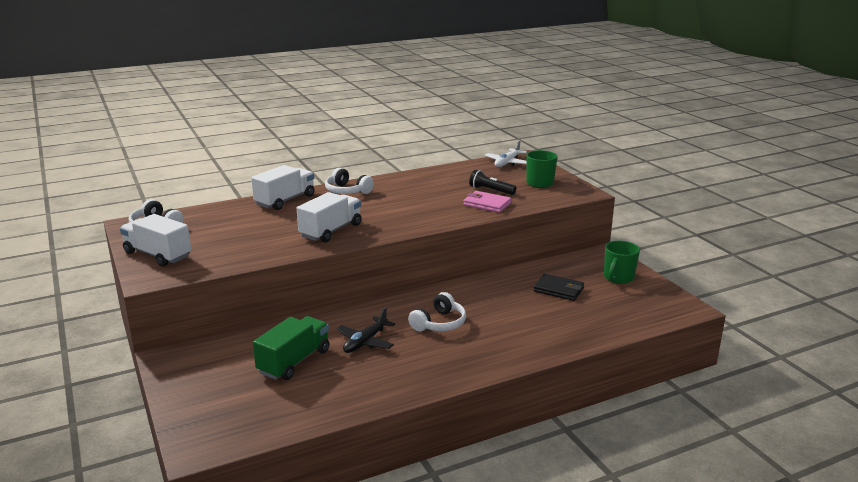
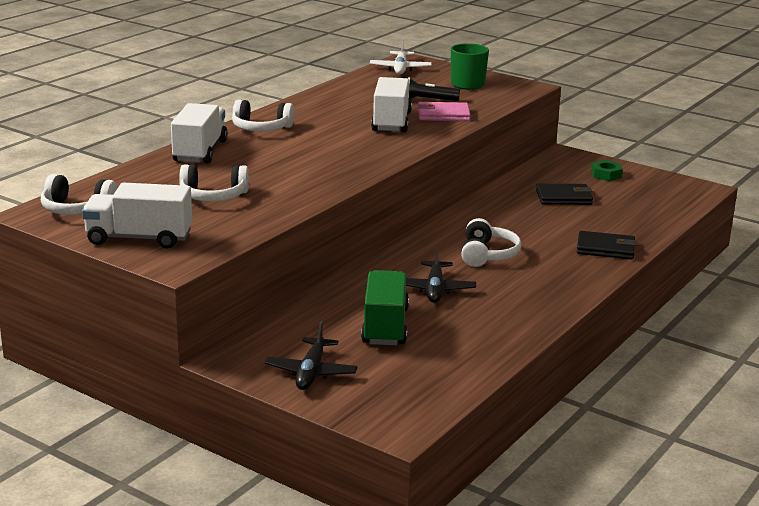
camera: 30 degrees left, 0 degrees up
(200, 383) = (311, 372): none -> black plane
(245, 235) = (213, 196): none -> white headphones
(331, 231) = (312, 173): white truck -> white truck (391, 122)
(538, 342) = (605, 249): none -> black wallet
(618, 278) = (606, 175): green mug -> green nut

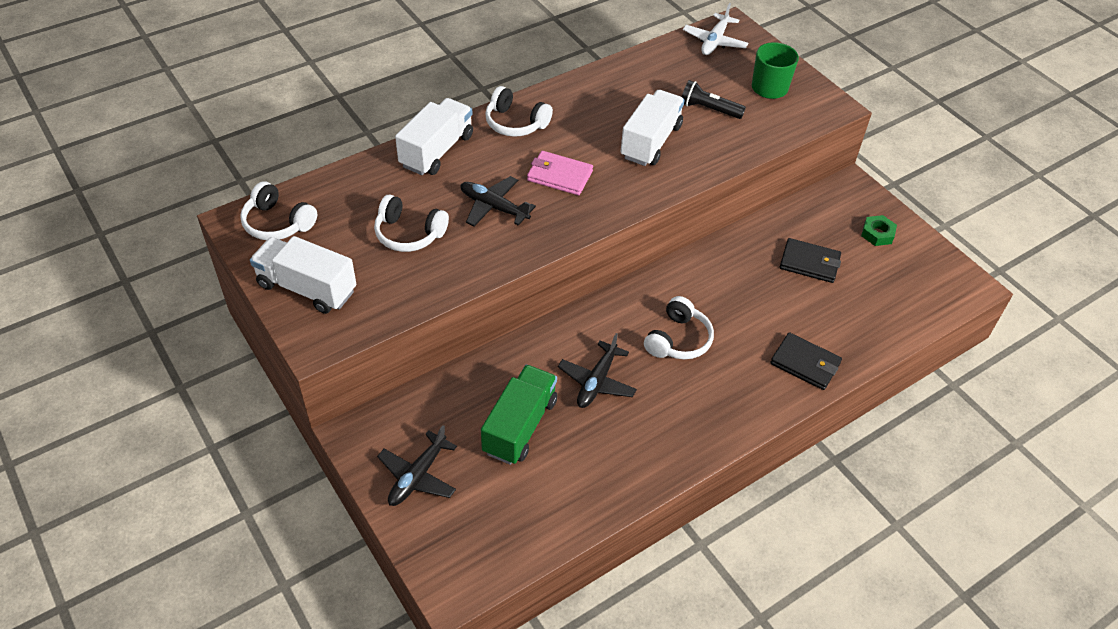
camera: 20 degrees right, 25 degrees up
(281, 172) = (493, 207): none -> black plane
(443, 115) = (711, 141): pink wallet -> pink wallet (559, 176)

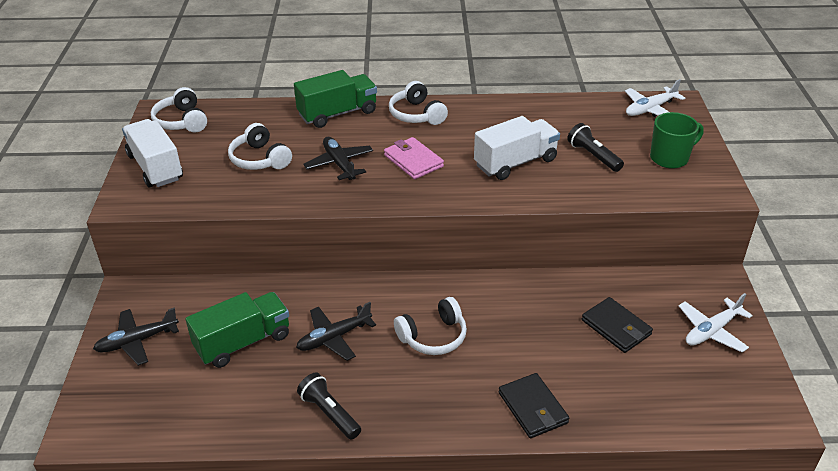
camera: 35 degrees right, 10 degrees down
(437, 151) = (337, 114): white truck -> green truck
(655, 451) = (329, 413): none -> black flashlight
(877, 234) = (711, 331): green nut -> white plane

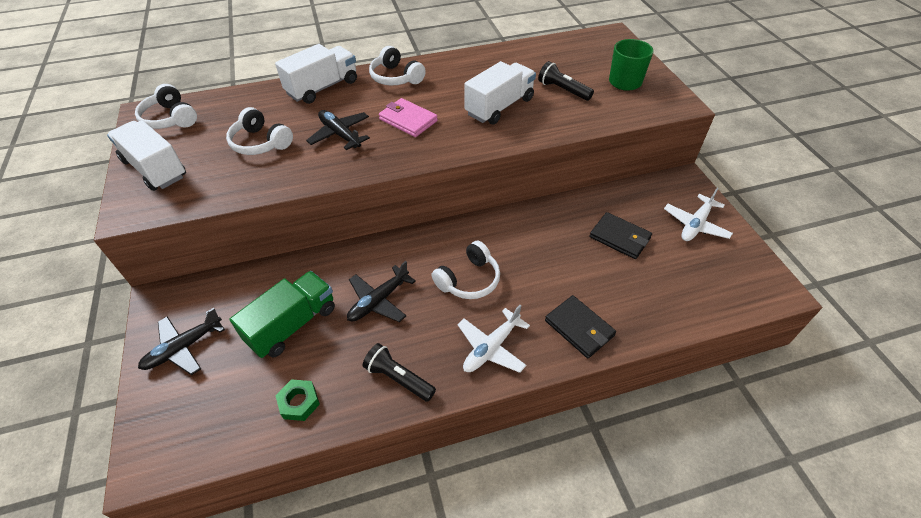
camera: 15 degrees left, 10 degrees up
(228, 413) = (299, 402): none -> green nut
(337, 114) = (322, 88): green truck -> white truck
(650, 109) = (592, 43): white plane -> white plane (491, 348)

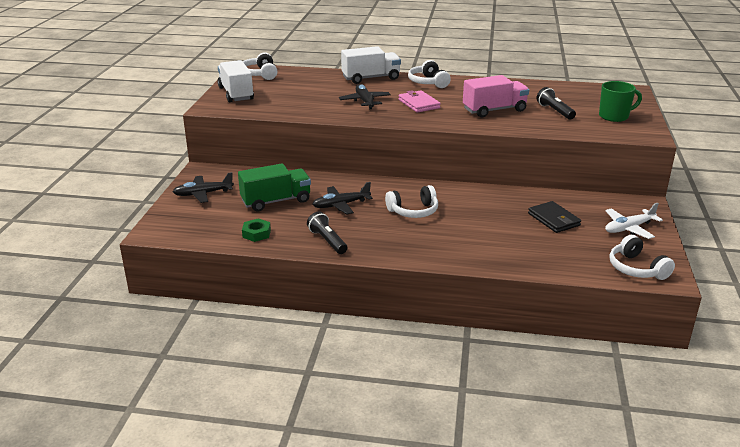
camera: 25 degrees right, 20 degrees down
(260, 143) = (309, 95): white headphones -> white headphones (636, 268)
(491, 348) = (402, 245): white plane -> none
(499, 107) = (494, 110): white truck -> pink truck
(579, 328) = (477, 253): black wallet -> none

